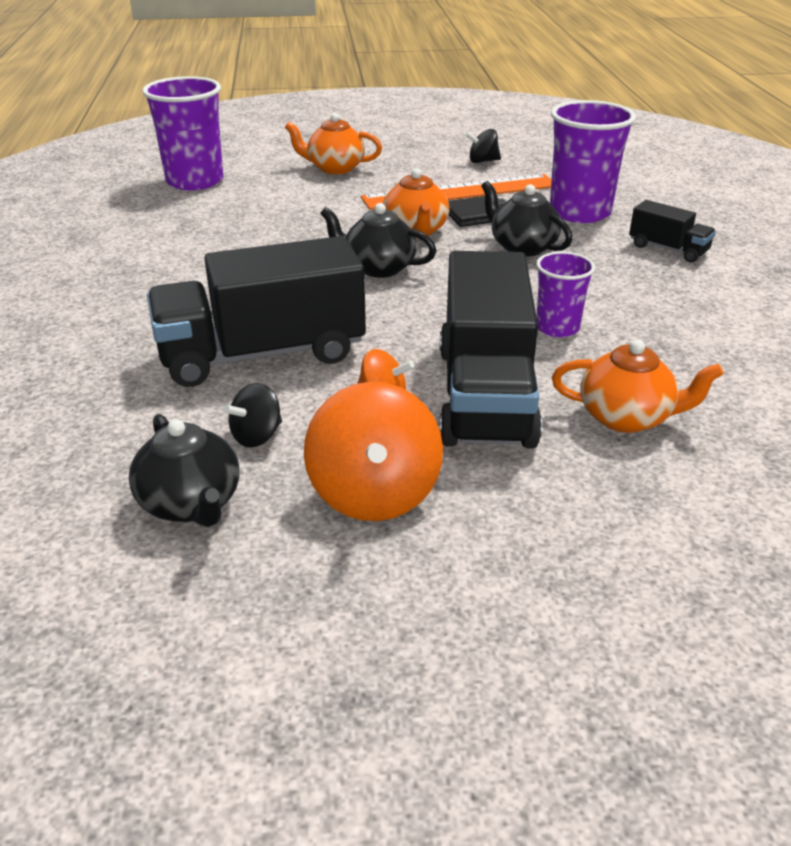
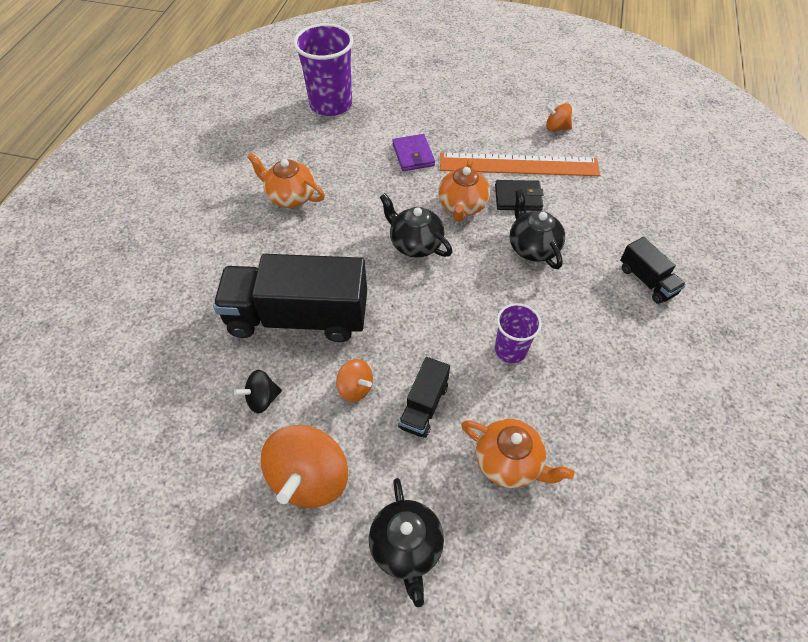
camera: 20 degrees right, 20 degrees up
(191, 503) = (201, 448): black teapot -> black teapot (406, 547)
(327, 203) = (413, 155): none -> purple wallet
(335, 168) = (437, 111): orange teapot -> orange teapot (290, 196)
(482, 161) = (556, 128): black spinning top -> orange spinning top
(485, 394) = (423, 406): black truck -> black truck, size x0.47
(579, 212) = (600, 215): purple cup -> none

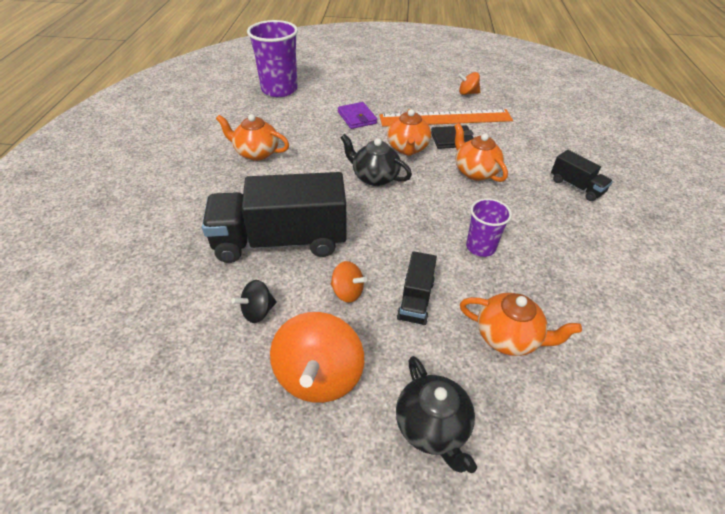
camera: 10 degrees left, 10 degrees down
(532, 247) = (475, 172): black teapot -> orange teapot

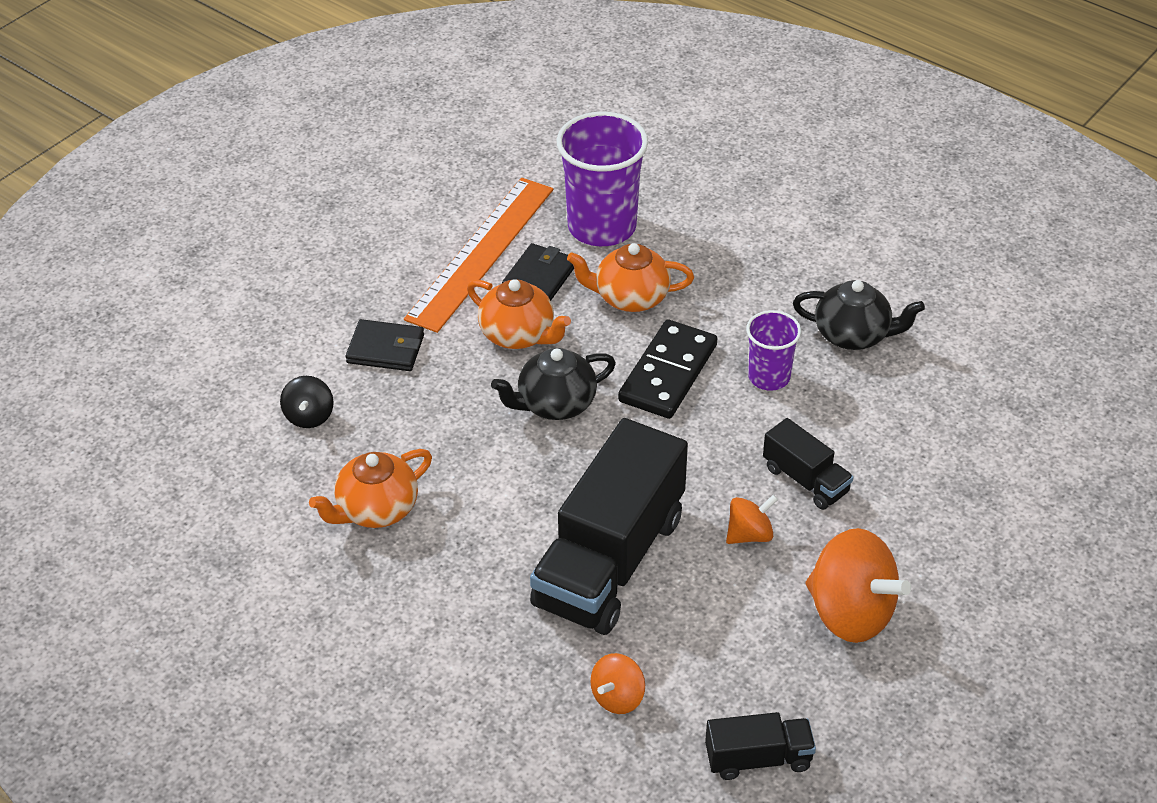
camera: 55 degrees left, 0 degrees up
(258, 311) = (719, 631): black spinning top -> black spinning top (309, 416)
(279, 89) = (200, 404): purple cup -> purple cup (602, 226)
(357, 118) = (385, 349): purple wallet -> black wallet
(432, 427) = (966, 551): black teapot -> black teapot (853, 335)
(438, 206) = (668, 373): none -> black domino
(467, 93) = (437, 190): orange spinning top -> orange spinning top (618, 697)
(508, 337) = (908, 433): orange teapot -> none
(576, 186) = (737, 225): black truck -> black truck (758, 758)

